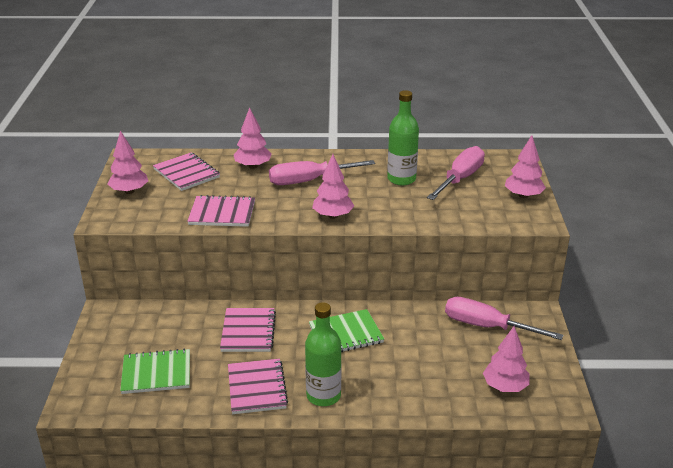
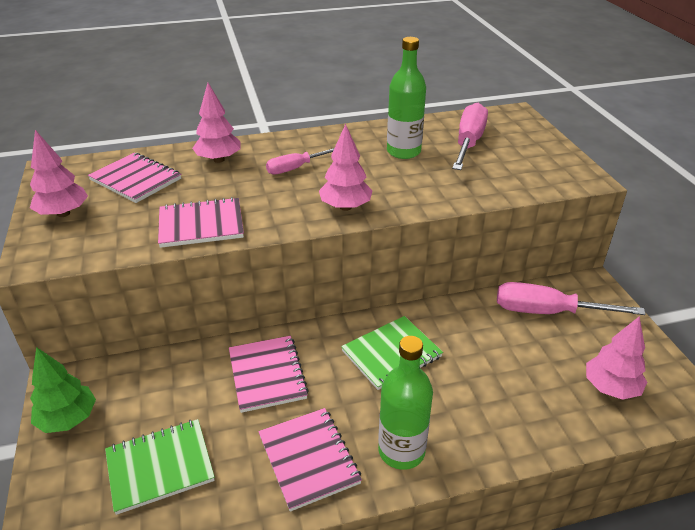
camera: 15 degrees left, 5 degrees up
(104, 334) = (68, 419): none -> green tree
(308, 181) = (295, 168): pink screwdriver -> pink screwdriver, size x0.61
(523, 196) = (548, 152): pink tree -> none

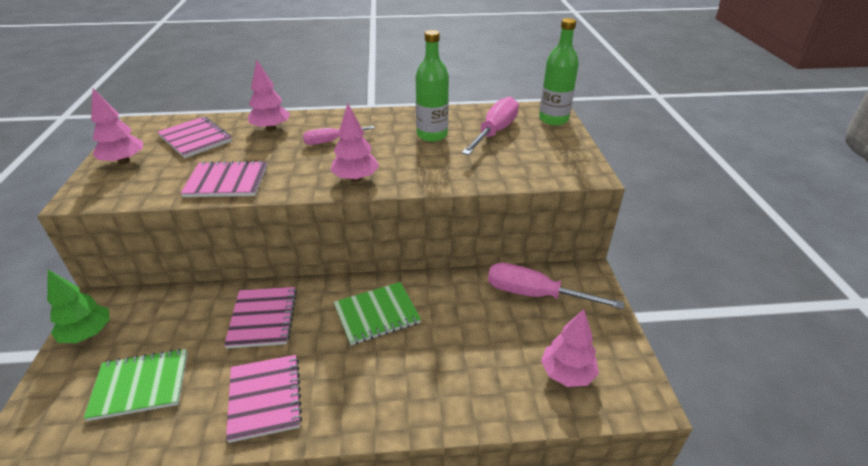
camera: 10 degrees right, 0 degrees up
(401, 451) = (348, 404): green bottle -> green bottle (553, 119)

